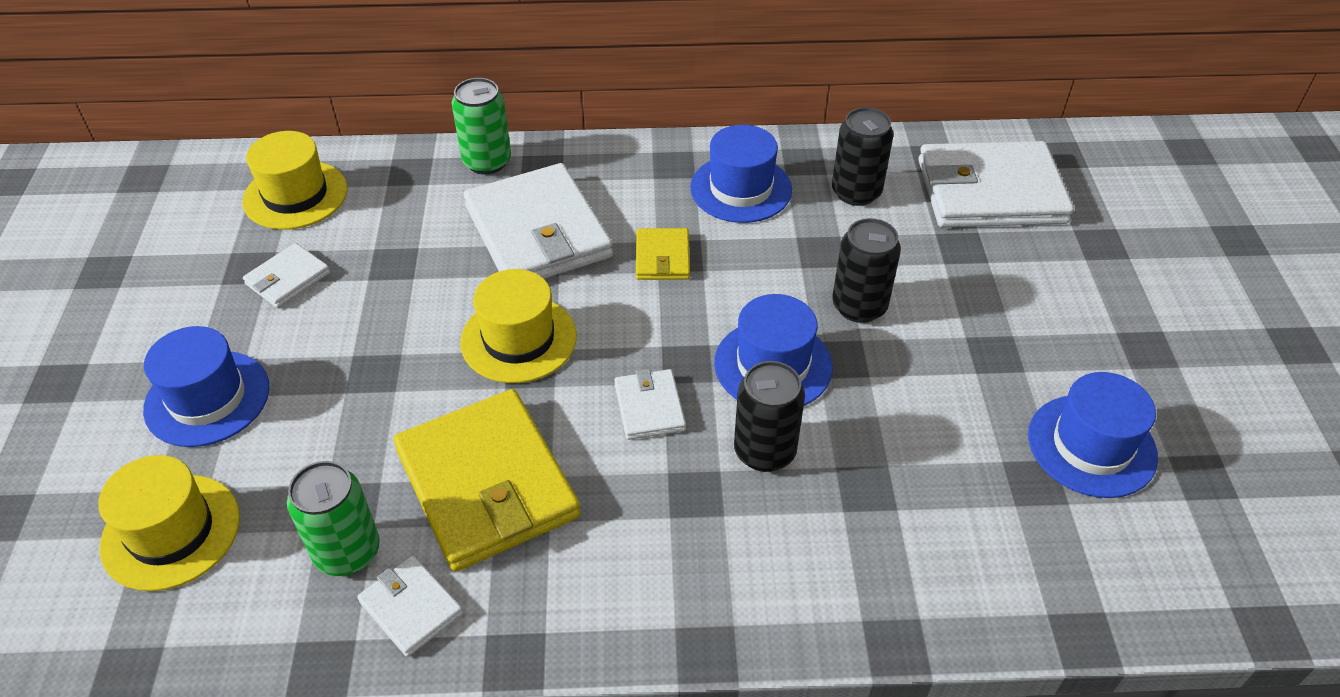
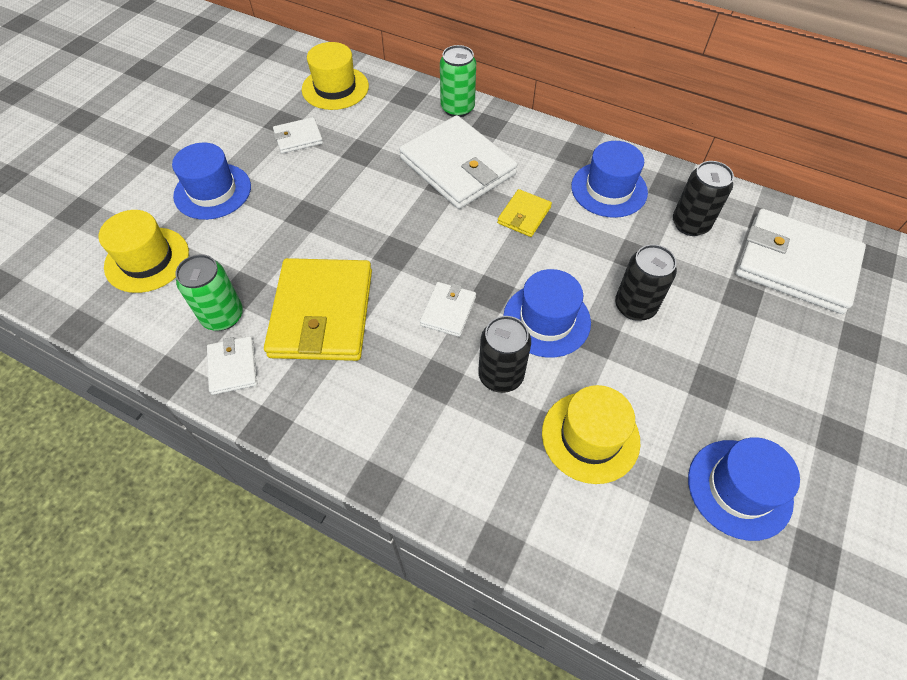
camera: 30 degrees right, 10 degrees up
(518, 339) = (400, 231): yellow hat -> yellow hat (590, 436)
(538, 232) = (457, 166): white wallet -> white wallet turned 45 degrees counterclockwise

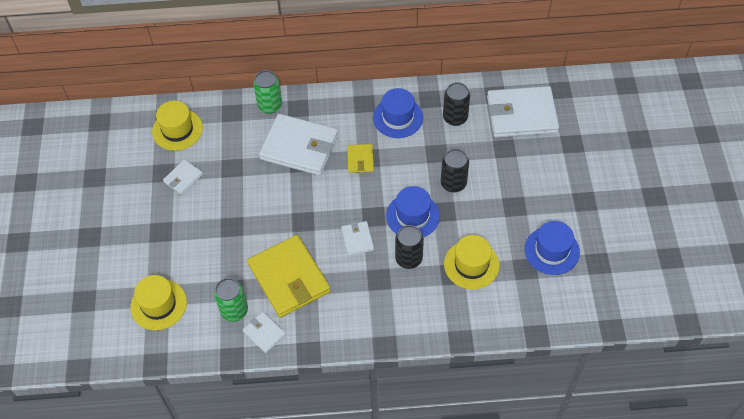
camera: 30 degrees left, 0 degrees up
(212, 191) = (159, 242): blue hat -> none

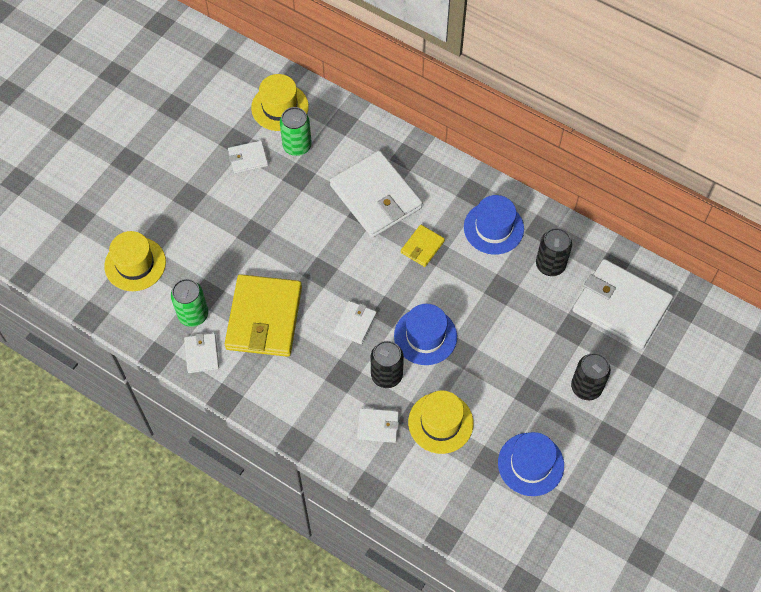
camera: 35 degrees right, 5 degrees up
(270, 105) = (382, 137): green can -> green can (297, 146)
(432, 296) = (378, 426): none -> white wallet
(453, 183) = (491, 330): black can -> black can (586, 387)

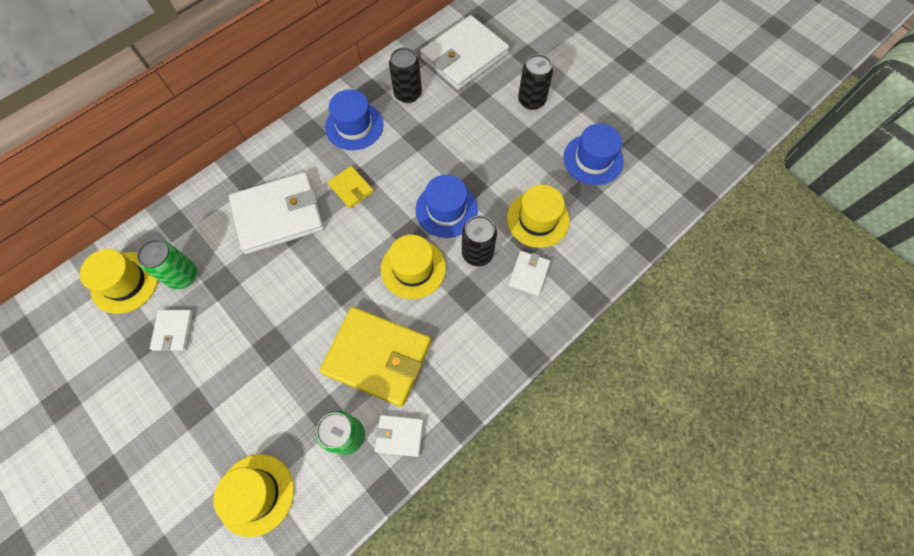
camera: 75 degrees left, 5 degrees up
(355, 323) = (413, 268): white wallet -> yellow hat

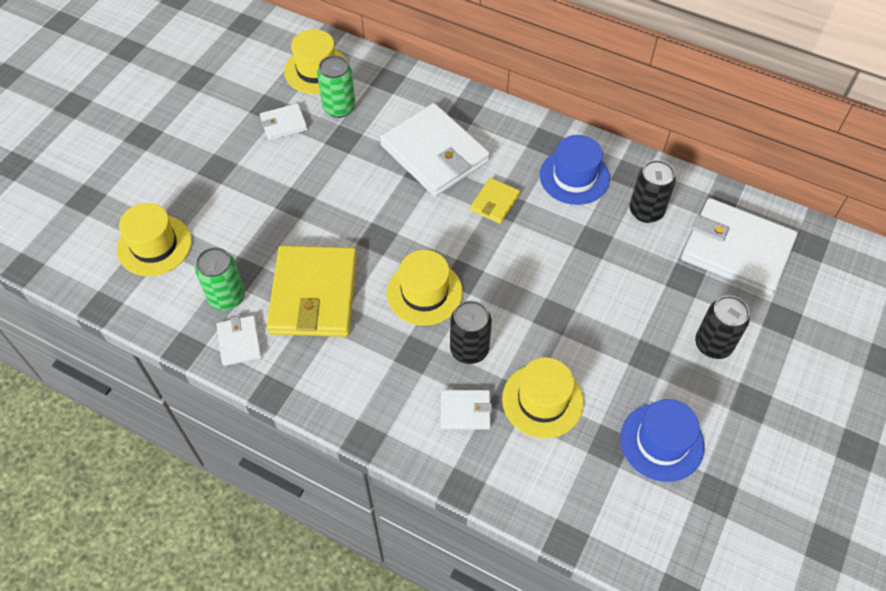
camera: 70 degrees right, 10 degrees down
(446, 210) = (510, 301): blue hat -> none

